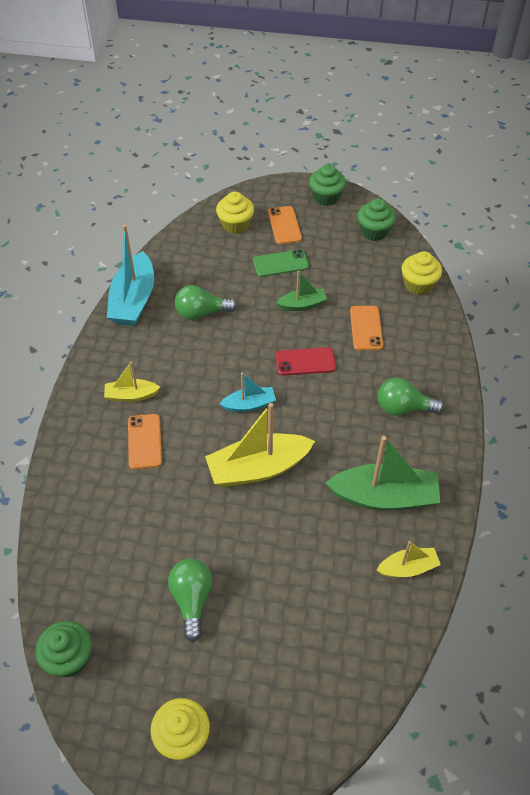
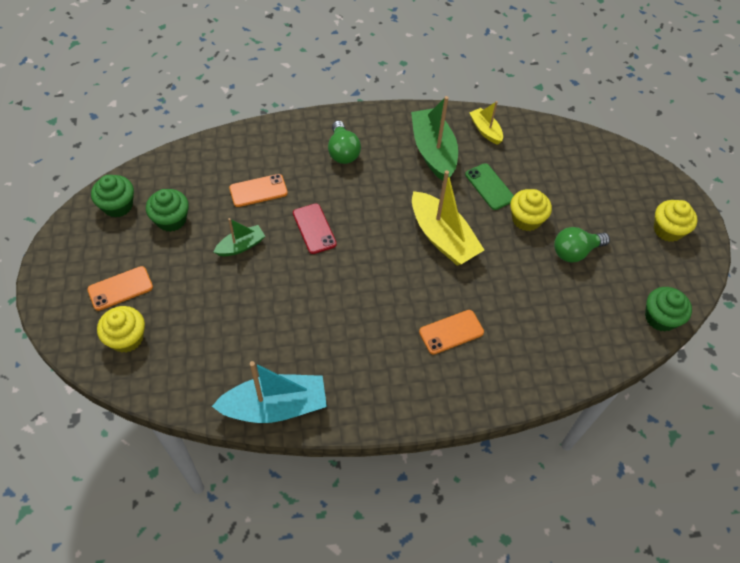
camera: 110 degrees left, 5 degrees up
(131, 395) = (404, 362): yellow boat -> none
(201, 313) = (276, 332): green light bulb -> none
(249, 405) = (379, 260): turquoise boat -> none
(280, 263) = (184, 278): green phone -> green phone (489, 187)
(302, 305) = (241, 246): green boat -> green boat turned 90 degrees clockwise
(326, 197) = (64, 259): green cupcake -> green cupcake (171, 219)
(418, 284) = (190, 160): yellow cupcake -> yellow cupcake (526, 219)

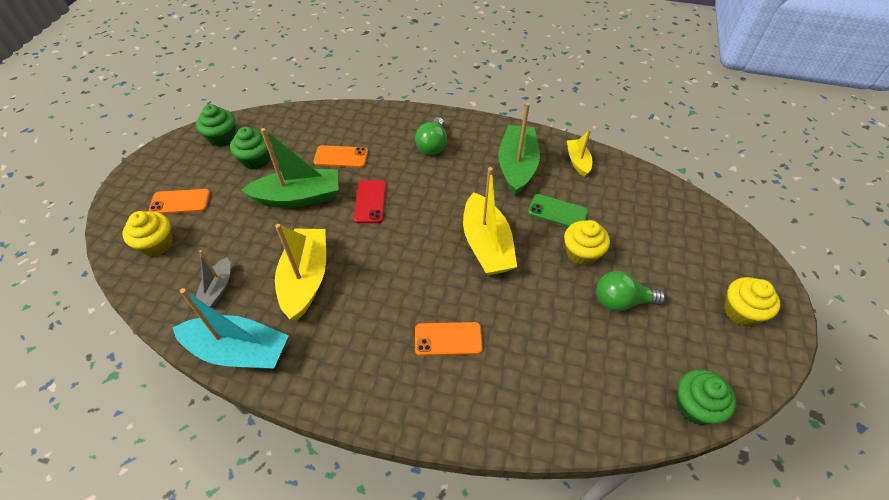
camera: 25 degrees right, 5 degrees down
(218, 359) = (217, 288): none -> grey boat
(241, 246) = (298, 197): green boat -> green boat, size x1.85
(297, 322) = (306, 279): none -> yellow boat
(489, 187) = (557, 212): green phone -> green phone turned 60 degrees counterclockwise

